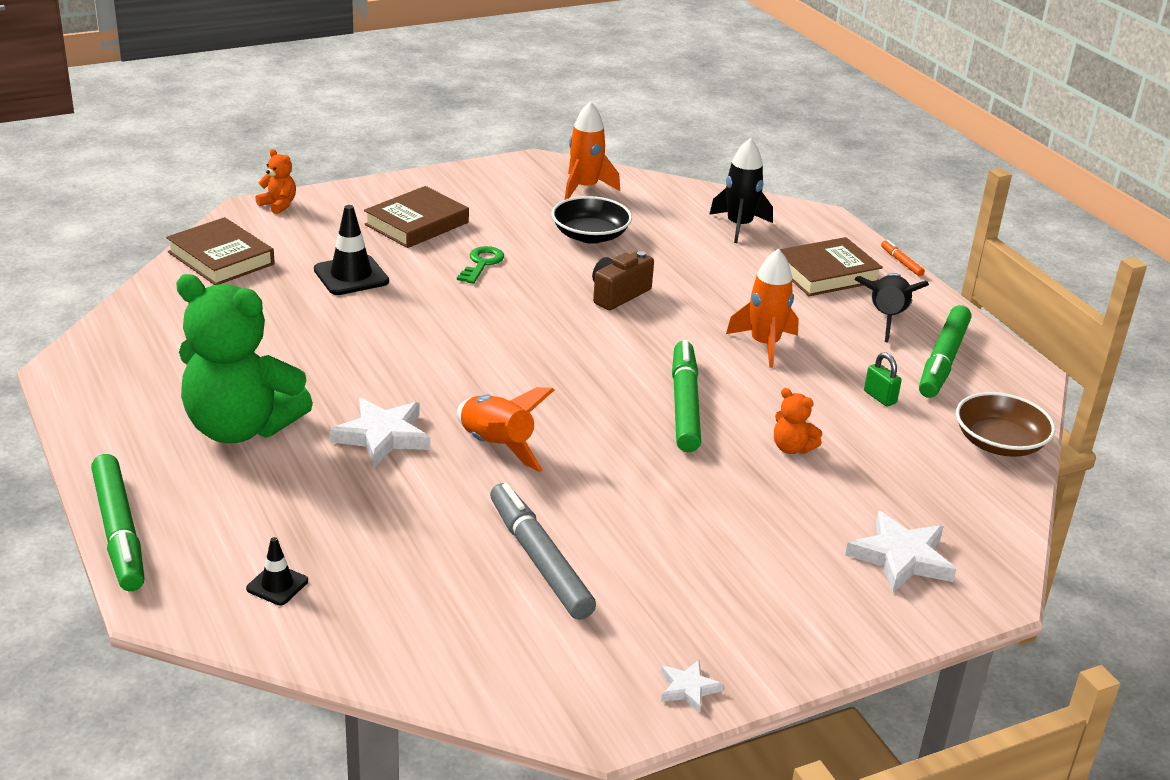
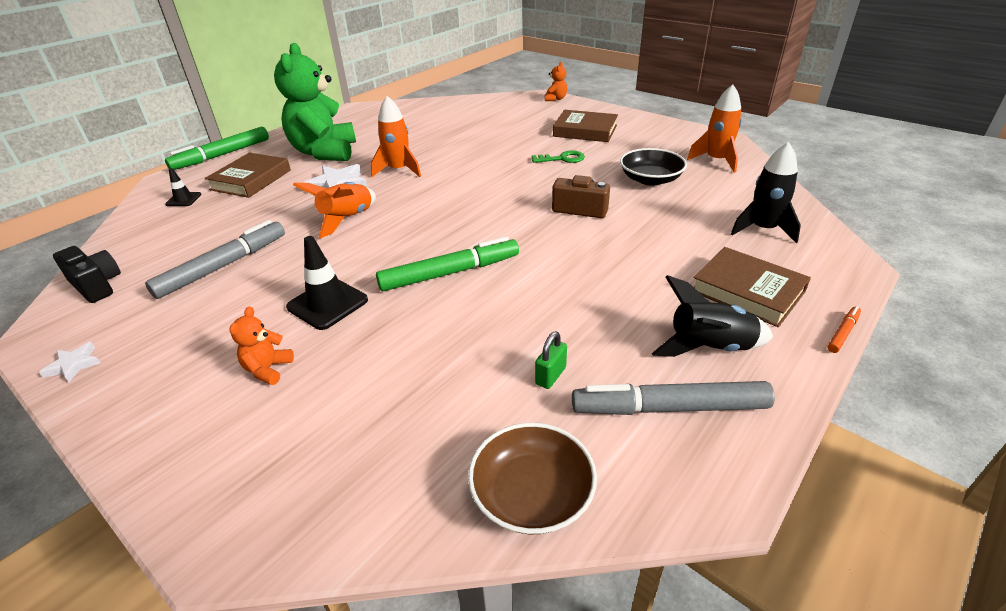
camera: 70 degrees right, 5 degrees up
(221, 258) = (484, 104): brown book -> brown book (251, 180)
(351, 276) = (502, 133): black traffic cone -> black traffic cone (327, 303)
(502, 676) = (97, 285): none -> black camera
(764, 345) = (578, 288): orange rocket -> orange rocket (399, 170)
(792, 448) = (422, 340): orange teddy bear -> orange teddy bear (268, 369)
(901, 558) = (270, 452): white star -> none
(943, 360) = (669, 408): green marker -> grey marker

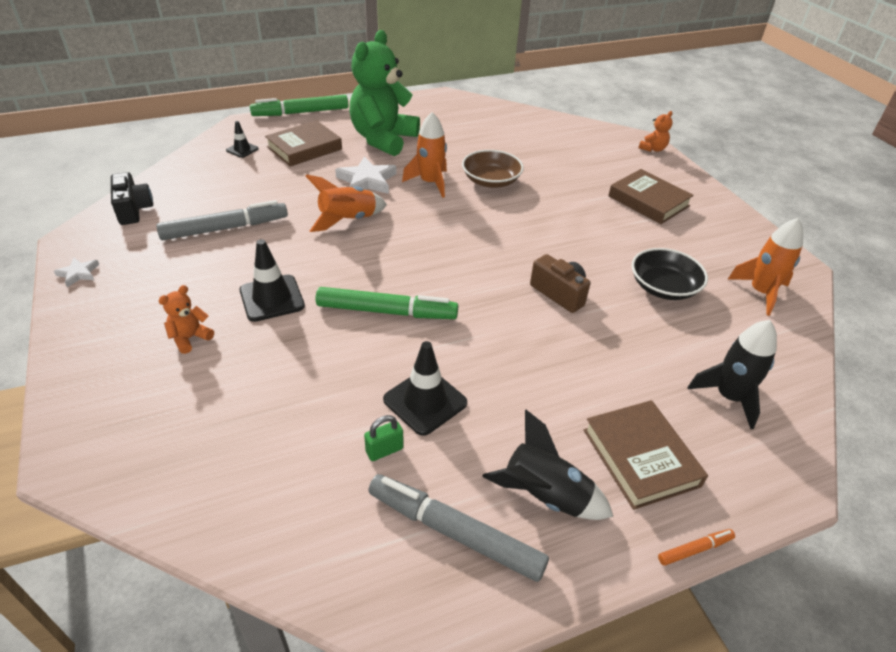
camera: 25 degrees right, 5 degrees up
(532, 494) = (284, 543): brown bowl -> brown bowl (491, 181)
(549, 324) = (425, 401): none -> black traffic cone
(562, 159) = (594, 227): green key -> none

